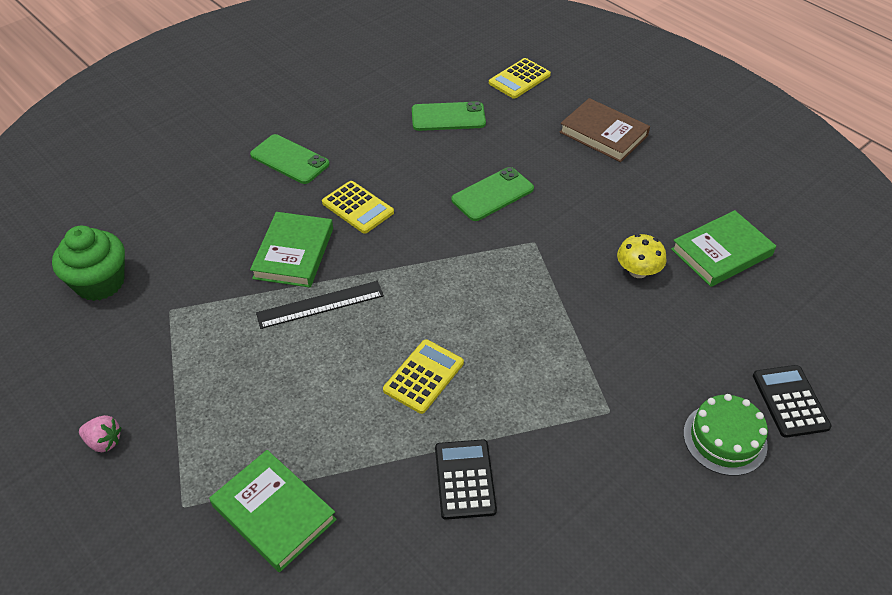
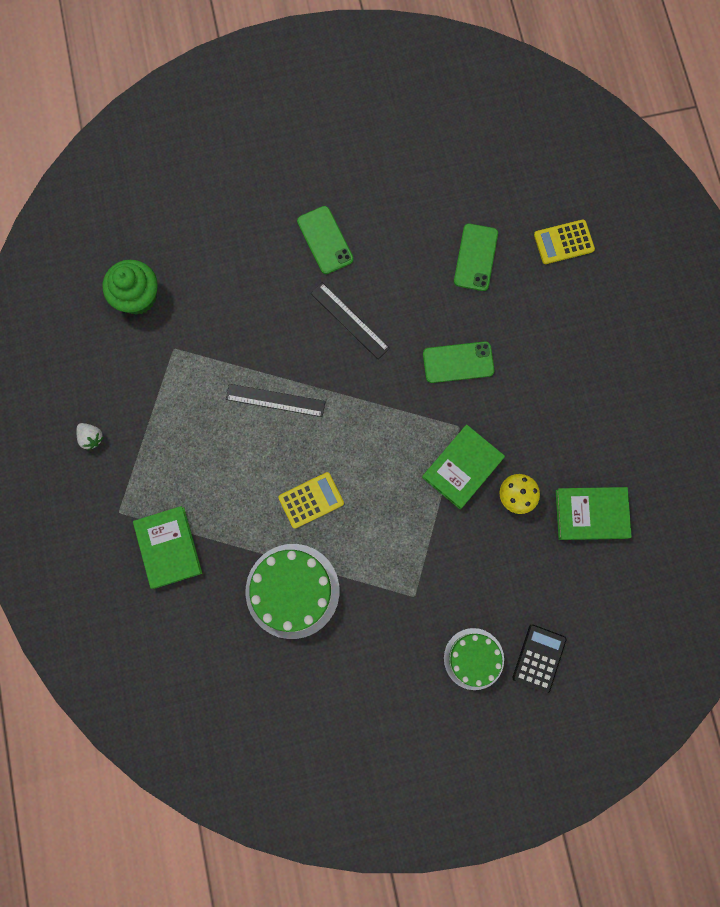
camera: 30 degrees right, 30 degrees up
(104, 441) = (91, 437): pink strawberry -> white strawberry
(294, 253) = (281, 341): green book -> green book (462, 467)
(358, 207) = (349, 320): yellow calculator -> black ruler
(448, 117) = (475, 257): green phone -> green phone turned 75 degrees clockwise
(465, 479) = (292, 591): black calculator -> green cake
(603, 134) = (590, 345): brown book -> none

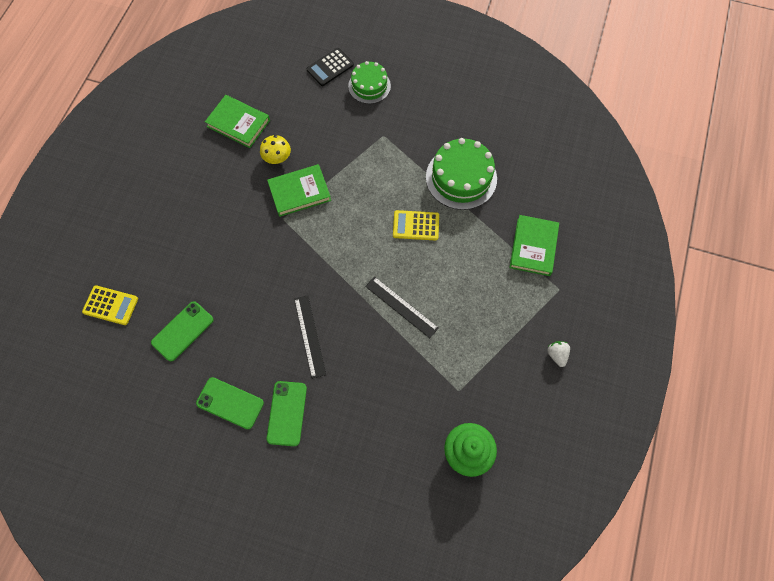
camera: 150 degrees left, 10 degrees down
(458, 362) = (252, 261): green phone -> green phone (230, 403)

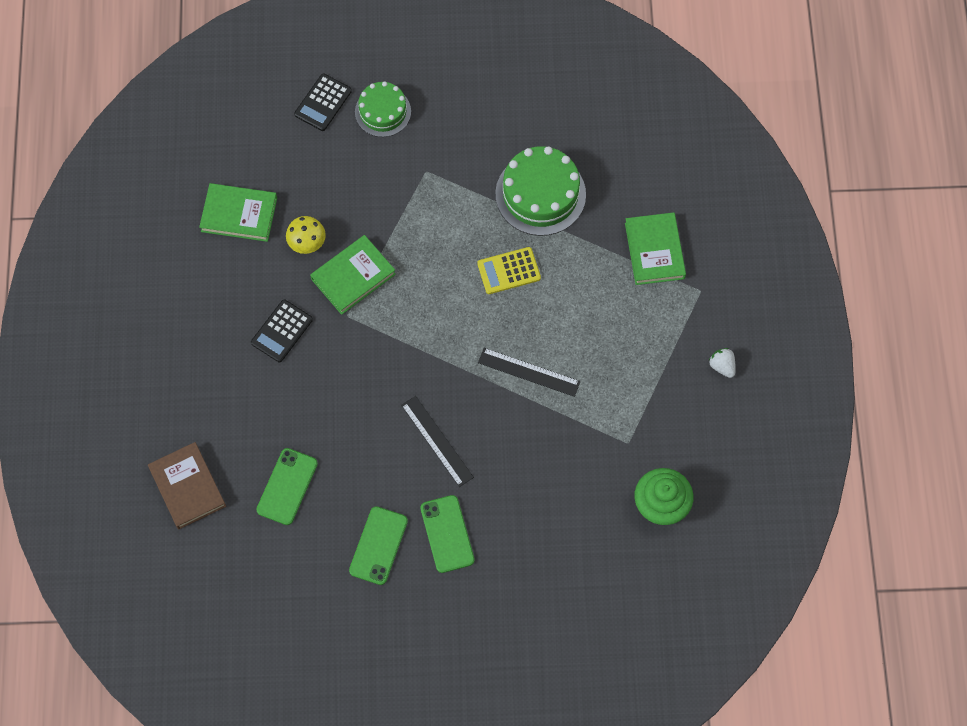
camera: 20 degrees left, 0 degrees up
(110, 305) = (187, 487): yellow calculator -> brown book
(230, 403) = (378, 545): green phone -> green phone turned 75 degrees counterclockwise
(231, 214) = (282, 331): none -> black calculator

